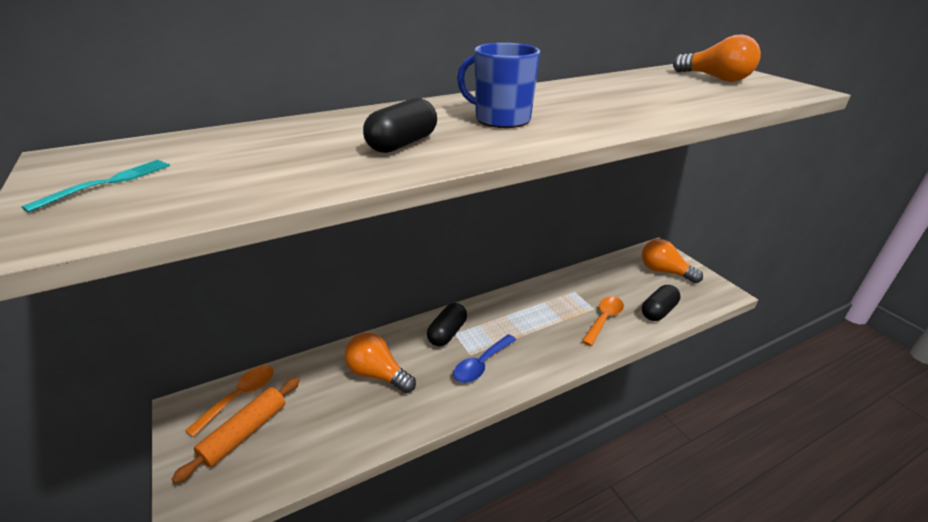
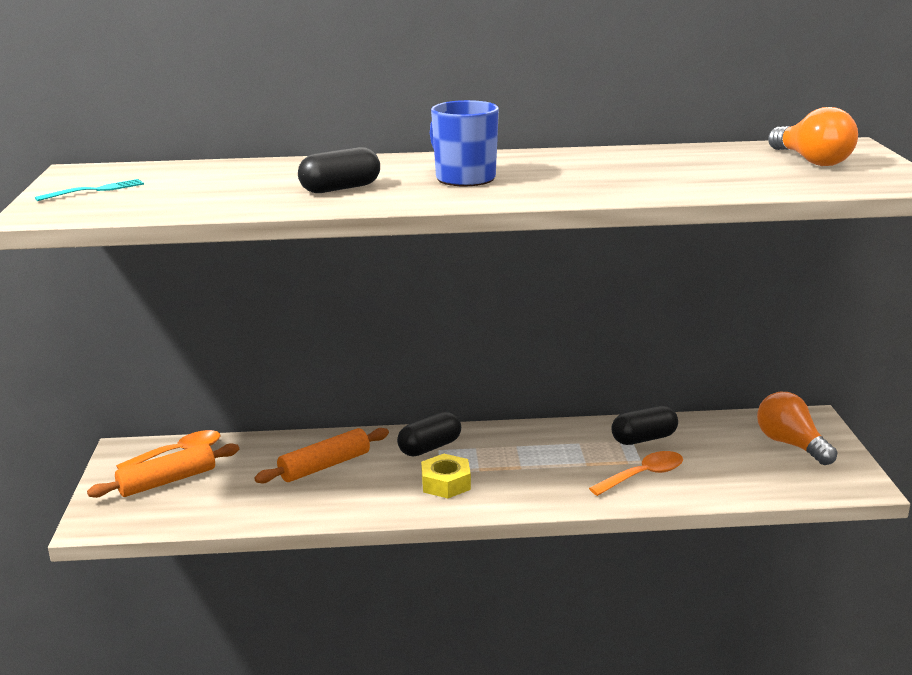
camera: 25 degrees right, 10 degrees down
(378, 374) = (325, 466): orange light bulb -> orange rolling pin
(481, 364) = (446, 483): blue spoon -> yellow nut
(658, 311) = (731, 483): black capsule -> black capsule (644, 439)

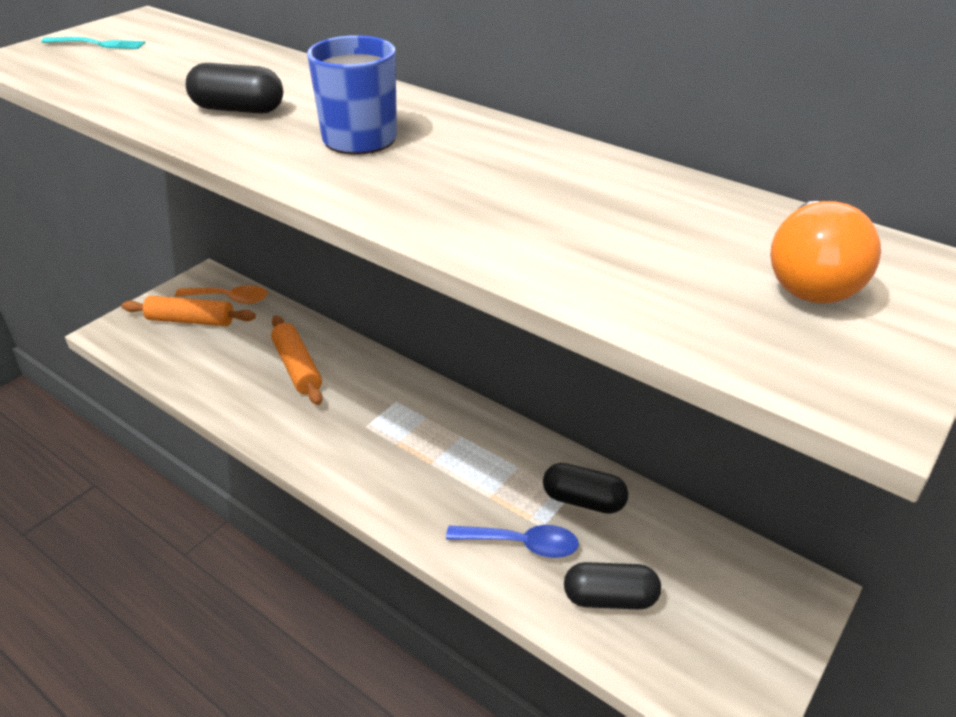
camera: 40 degrees right, 15 degrees up
(325, 466) = (297, 367): orange rolling pin -> orange rolling pin turned 60 degrees clockwise
(430, 447) = (392, 395): black capsule -> black capsule (610, 598)
(446, 483) = (352, 441): yellow nut -> none
(643, 475) = (521, 544): orange spoon -> blue spoon
(791, 444) = (731, 609): orange light bulb -> none

